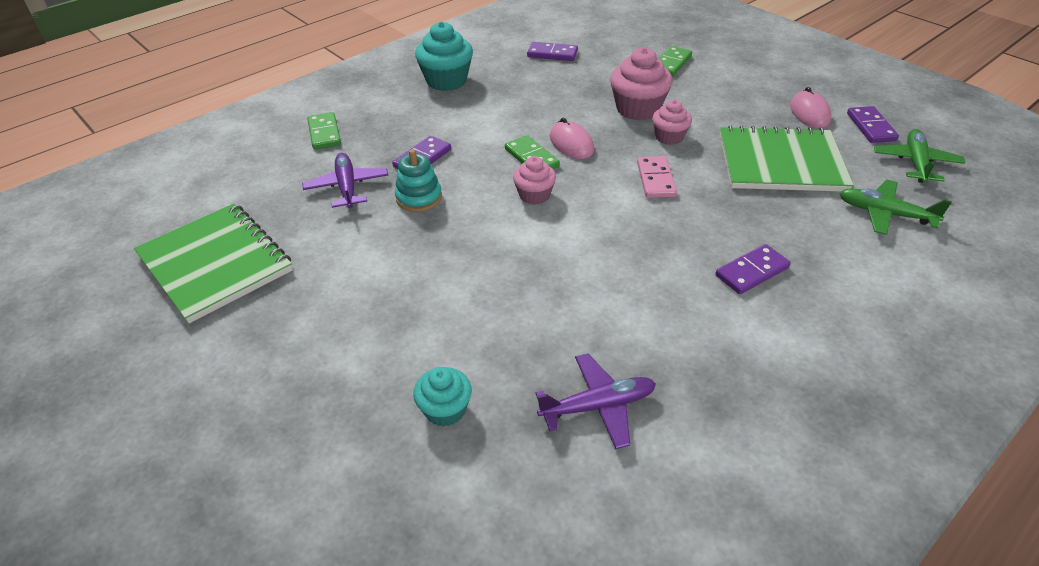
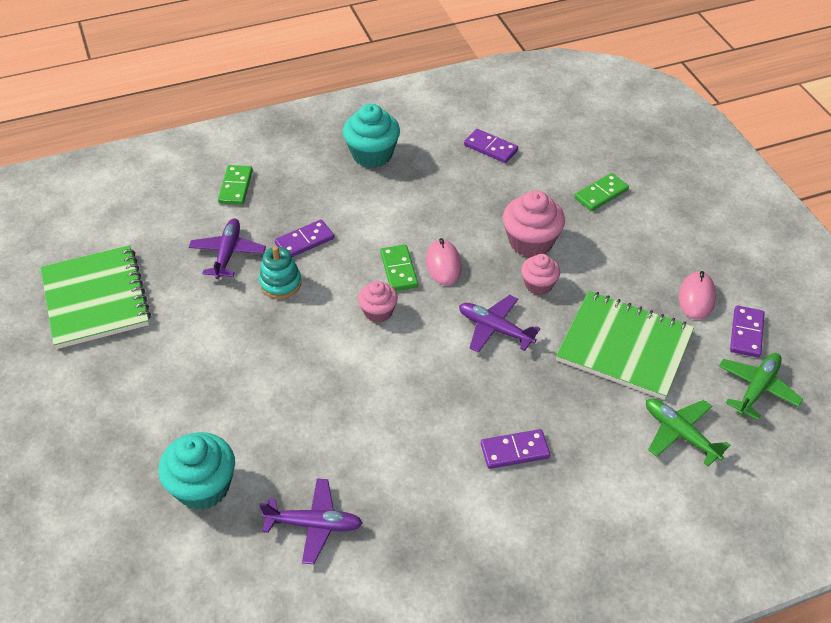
camera: 20 degrees right, 5 degrees up
(445, 410) = (203, 487): turquoise cupcake -> turquoise cupcake, size x1.64
(656, 179) = (495, 329): pink domino -> purple plane

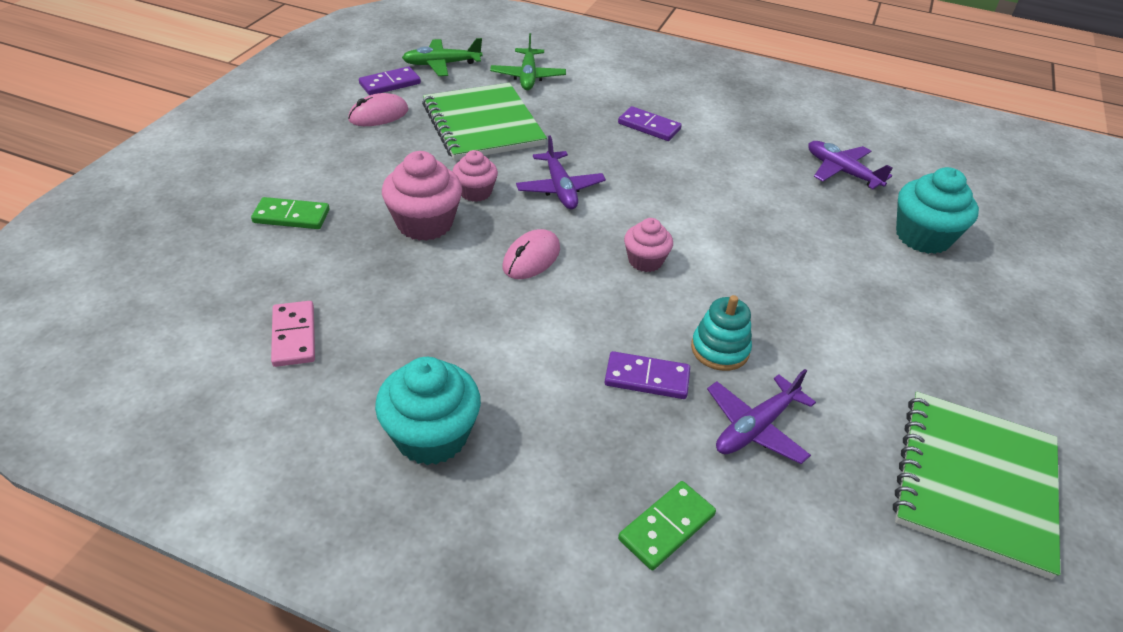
camera: 140 degrees left, 5 degrees down
(398, 270) = (580, 281): green domino -> none
(490, 148) = (294, 336): purple domino -> pink domino

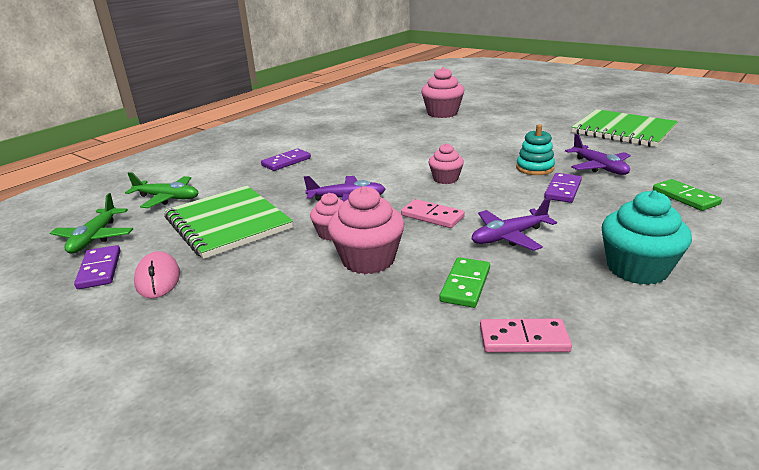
camera: 70 degrees left, 15 degrees down
(291, 216) = (319, 342): green domino -> green domino (465, 285)
(483, 124) = (228, 223): green notebook -> green notebook turned 60 degrees clockwise
(531, 258) = (432, 216): pink mouse -> pink domino
(841, 171) = (374, 120): purple plane -> purple plane (508, 237)
(922, 237) = (442, 113): turquoise cupcake -> pink cupcake

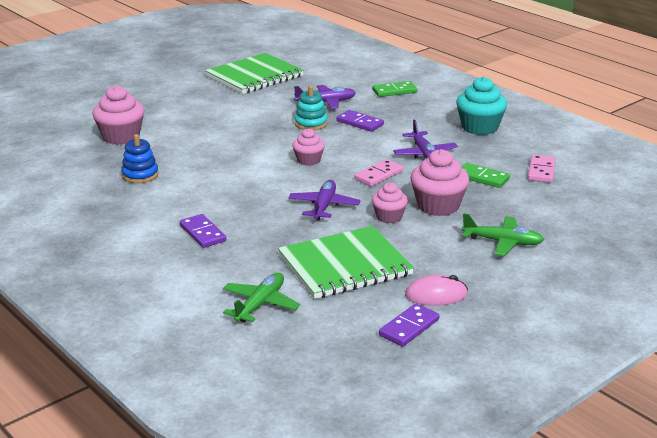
camera: 80 degrees left, 0 degrees up
(95, 238) = (340, 340): green plane -> green plane (503, 242)
(99, 269) = (409, 327): purple domino -> purple domino turned 45 degrees counterclockwise
(379, 129) = (140, 175): none -> blue stacking toy

